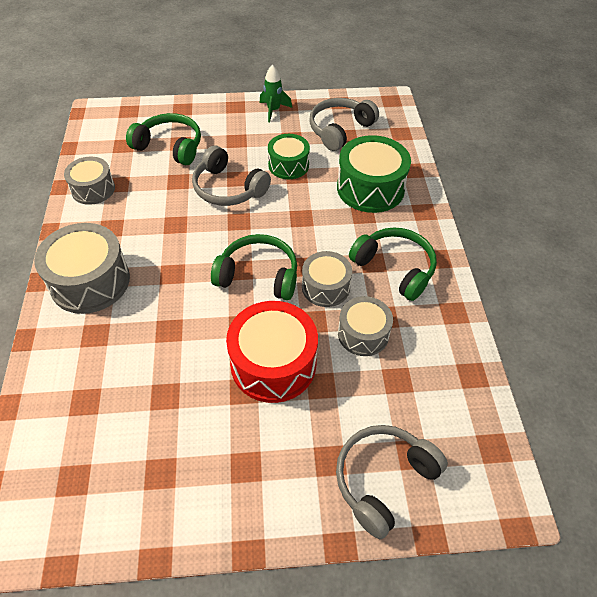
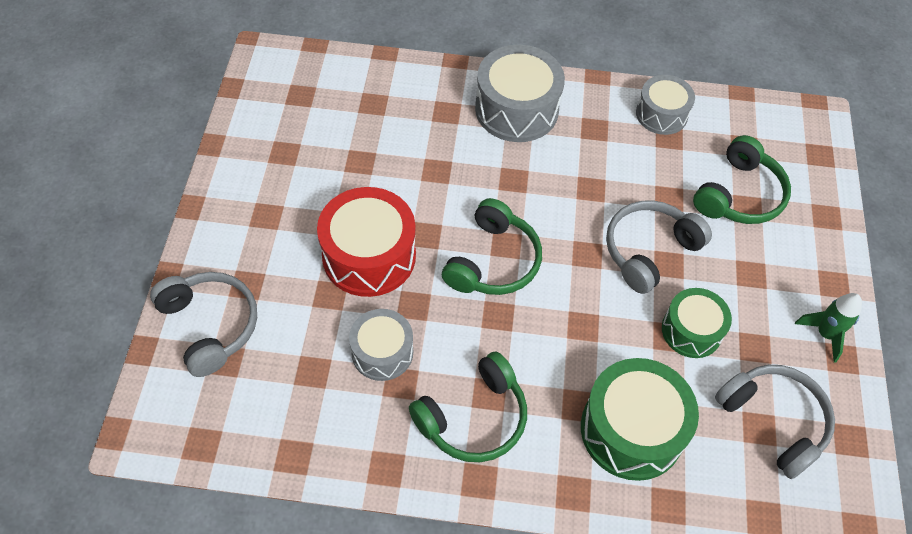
camera: 100 degrees right, 5 degrees up
(325, 287) = (460, 328): grey drum -> none

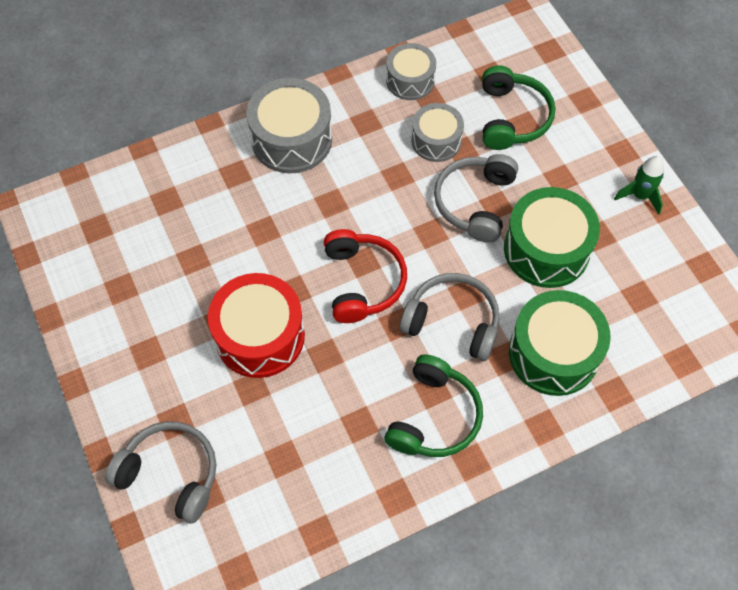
camera: 30 degrees left, 5 degrees up
(382, 352) = (328, 409): grey drum -> grey drum (436, 140)
(493, 261) = (362, 282): green headphones -> red headphones
(691, 330) = (546, 249): green drum -> green drum, size x1.61
(774, 421) = (645, 284): grey headphones -> grey headphones (452, 322)

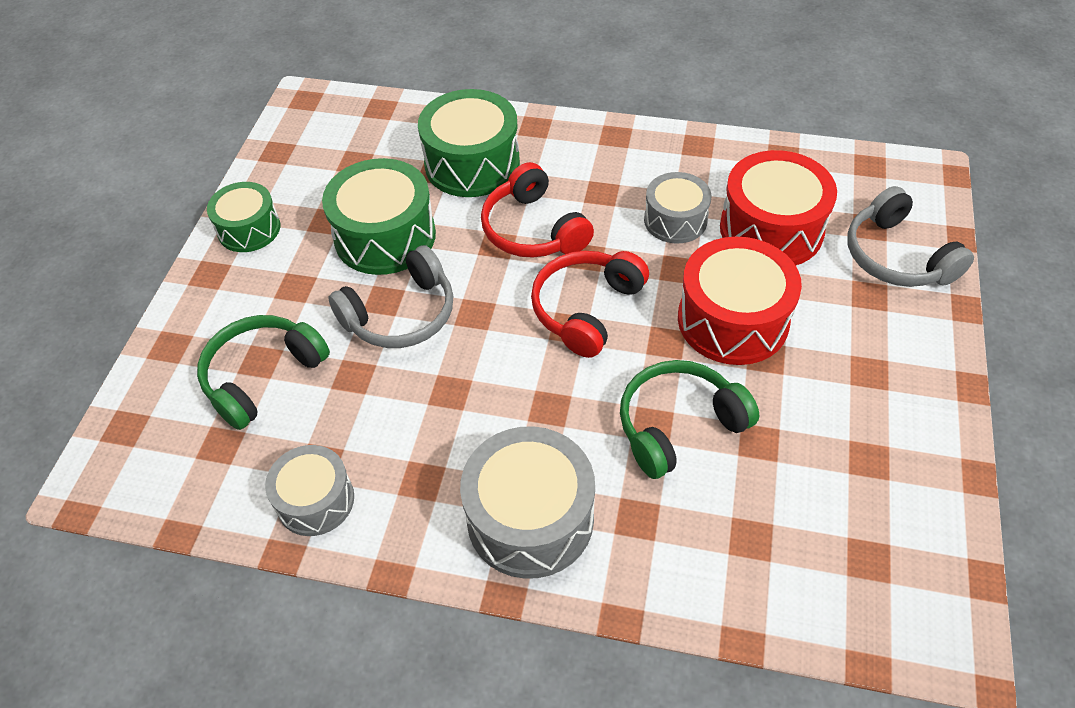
camera: 140 degrees left, 10 degrees down
(280, 439) = (771, 229): none -> red drum
(434, 416) = (618, 176): green headphones -> green headphones (679, 425)
(436, 140) = (368, 403): grey drum -> grey drum (675, 220)
(452, 322) = (533, 229): grey headphones -> red headphones
(640, 196) = (249, 229): green rocket -> green drum

